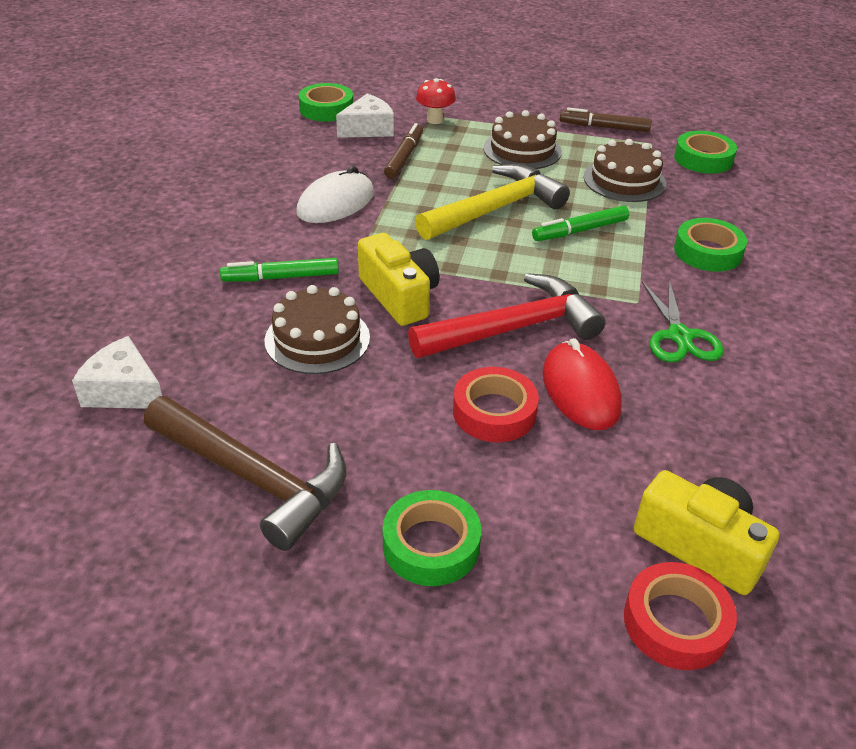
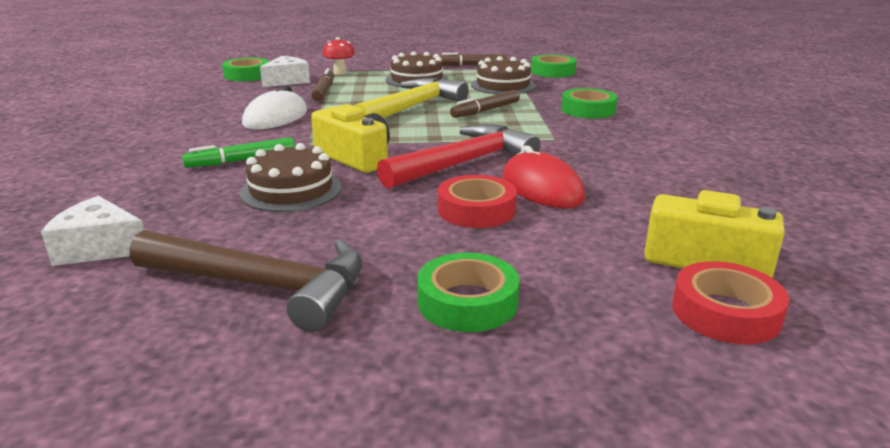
camera: 15 degrees left, 15 degrees down
(580, 231) = (485, 110): green marker -> brown marker
(679, 336) = (599, 151): green scissors -> none

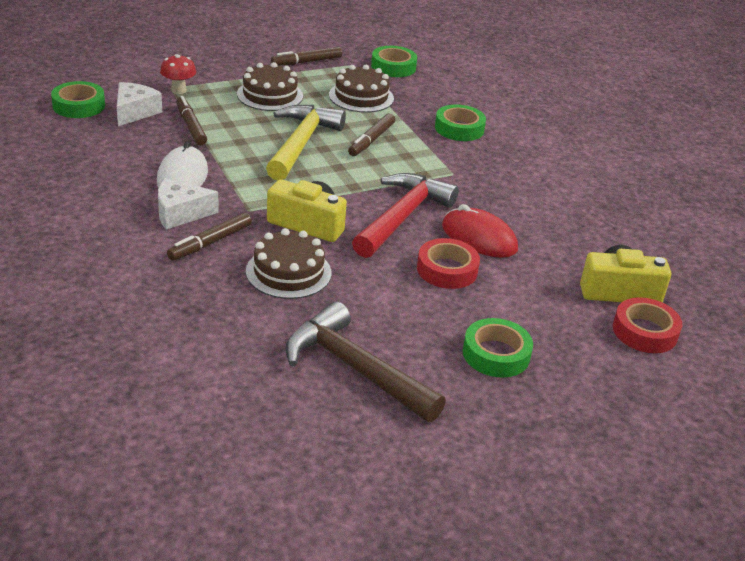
camera: 25 degrees left, 10 degrees up
(100, 248) = (198, 359): white cheese -> white cheese (180, 213)
(241, 160) = (210, 243): green marker -> brown marker
(262, 286) = (355, 369): brown hammer -> brown hammer turned 135 degrees counterclockwise

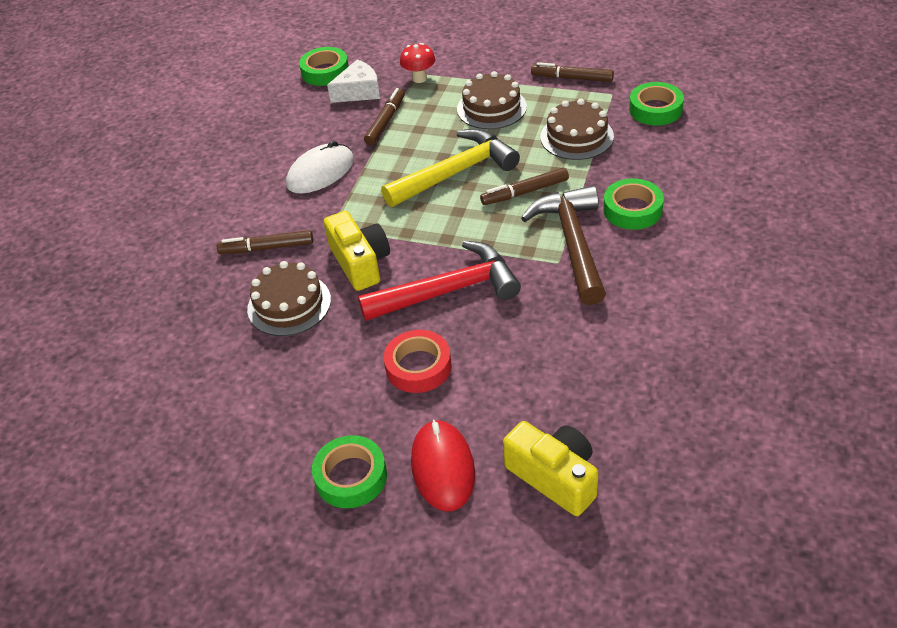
camera: 50 degrees right, 10 degrees up
(180, 213) = (278, 209): white cheese -> none
(355, 369) = (228, 424): brown hammer -> brown hammer (572, 243)
(479, 238) = (491, 346): red mouse -> red mouse (443, 467)
(644, 331) = (520, 536): red tape -> none

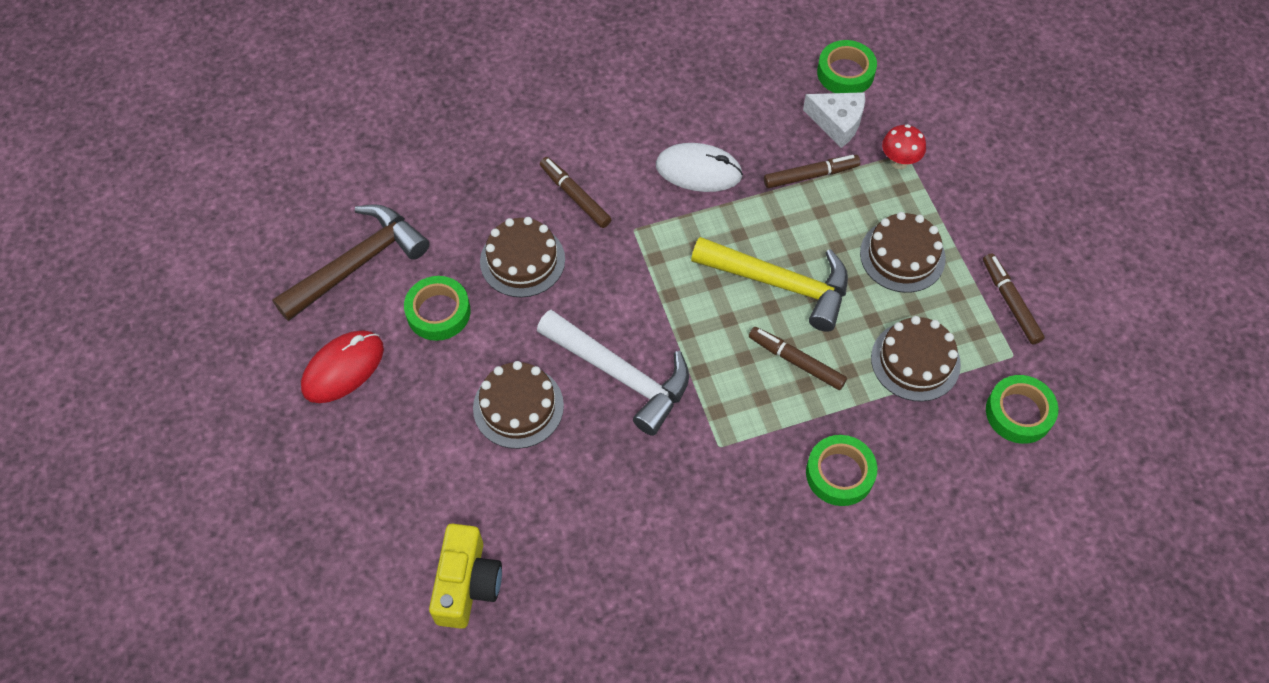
camera: 50 degrees right, 15 degrees up
(351, 477) = (377, 429): green tape -> green tape (438, 312)
(360, 262) = (607, 281): yellow camera -> none
(418, 366) = (518, 406): red tape -> brown cake
(443, 467) = (426, 492): red mouse -> red mouse (343, 368)
(448, 291) = (621, 375): red hammer -> white hammer
(572, 243) = (753, 445): brown hammer -> brown hammer (358, 263)

